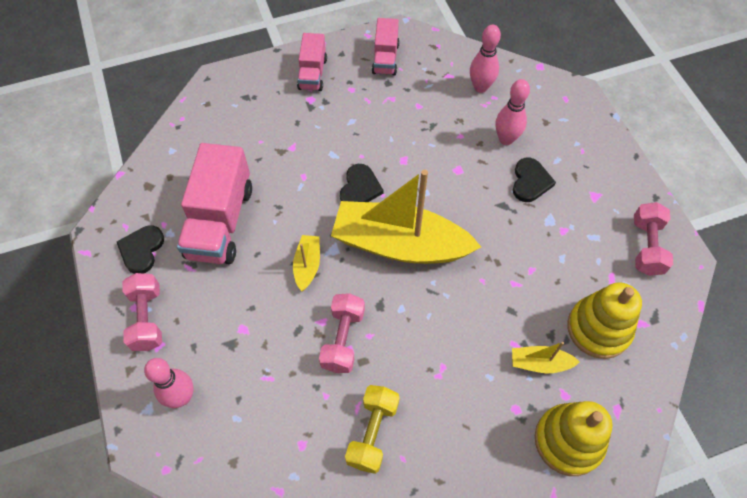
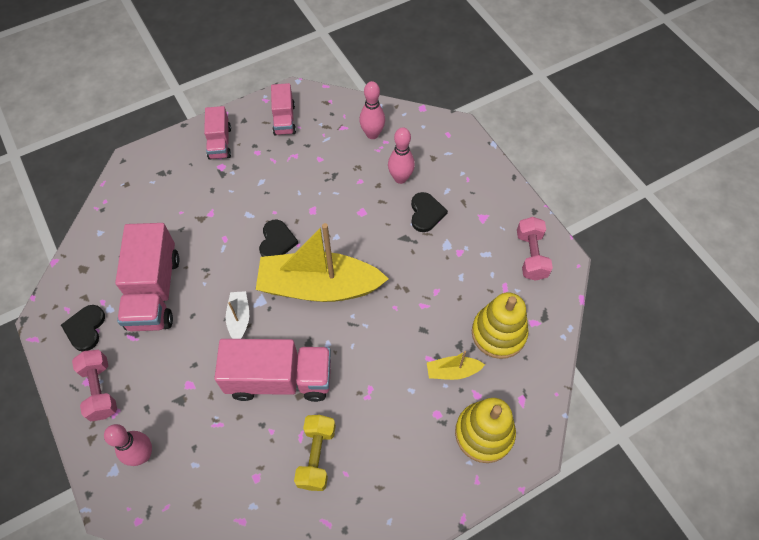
camera: 10 degrees left, 0 degrees up
(307, 265) = (239, 318): yellow boat -> white boat
(343, 339) = (280, 379): pink dumbbell -> pink truck

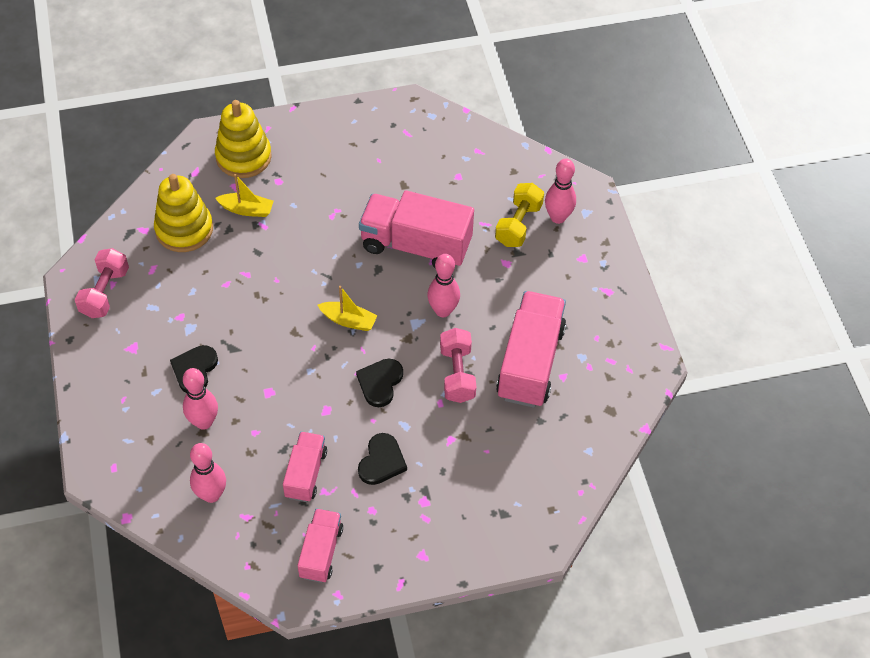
camera: 165 degrees left, 5 degrees down
(85, 328) = (608, 343): black heart -> black heart (381, 461)
(100, 390) = (595, 280): pink dumbbell -> pink dumbbell (457, 374)
(220, 143) = (418, 539): pink truck -> pink truck (306, 474)
(239, 318) = (443, 310): white boat -> pink bowling pin
(317, 456) = (400, 178): yellow dumbbell -> yellow dumbbell (518, 224)
(319, 287) = (348, 320): yellow boat -> yellow boat, size x0.42

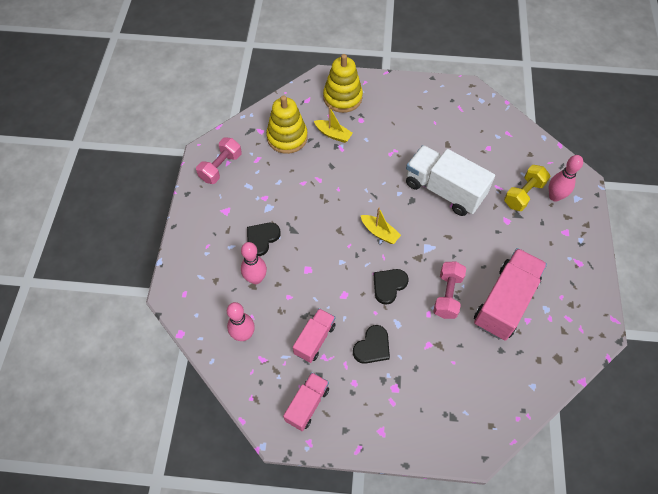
camera: 20 degrees right, 5 degrees up
(416, 245) = (444, 190): pink truck -> white truck
(443, 310) = (450, 244): pink bowling pin -> none

